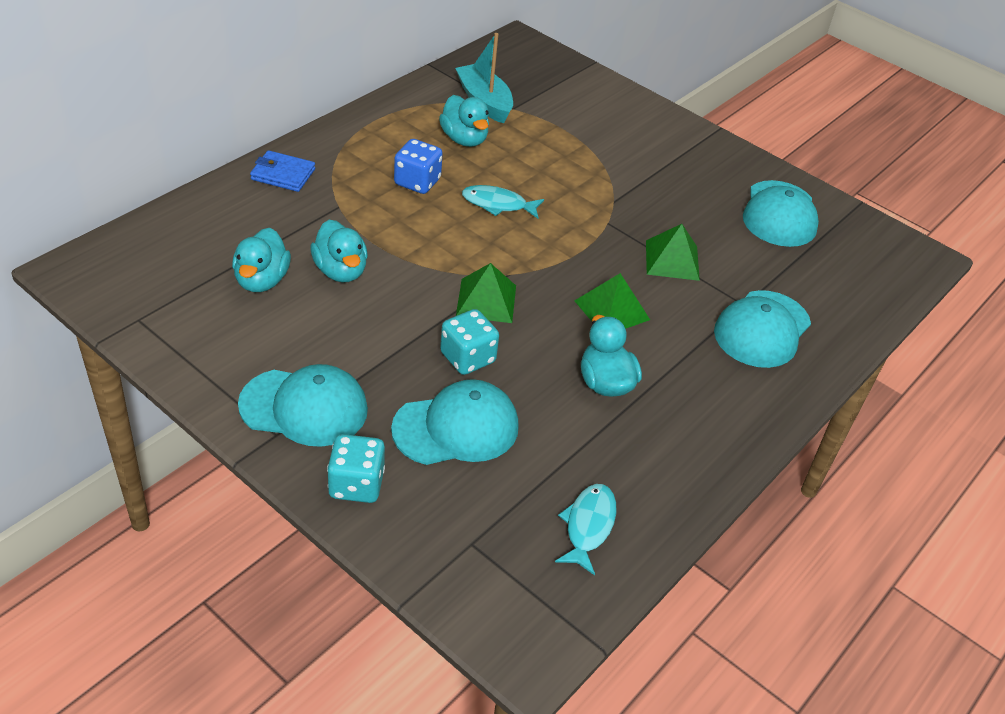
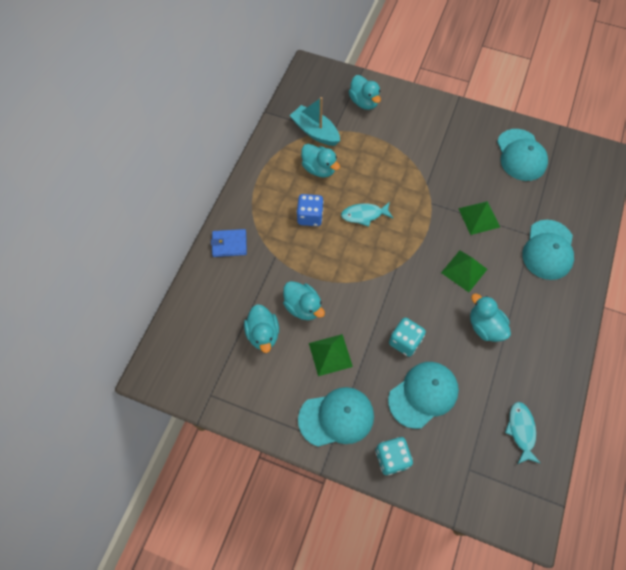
camera: 15 degrees left, 20 degrees up
(486, 300) = (394, 294): green pyramid -> green pyramid (330, 355)
(575, 93) = (364, 102): none -> turquoise duck

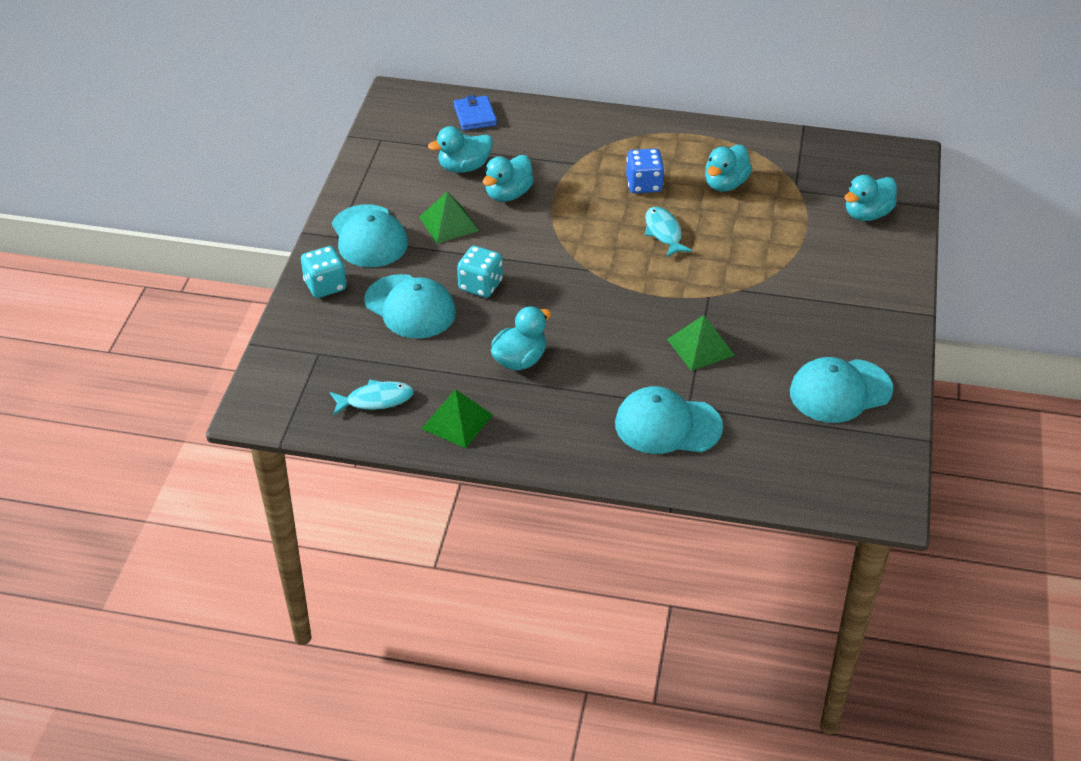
camera: 80 degrees right, 20 degrees down
(229, 244) = (580, 124): blue wallet -> blue wallet (475, 116)
(315, 132) = (789, 173): turquoise boat -> none
(464, 271) = (603, 335): green pyramid -> green pyramid (457, 421)

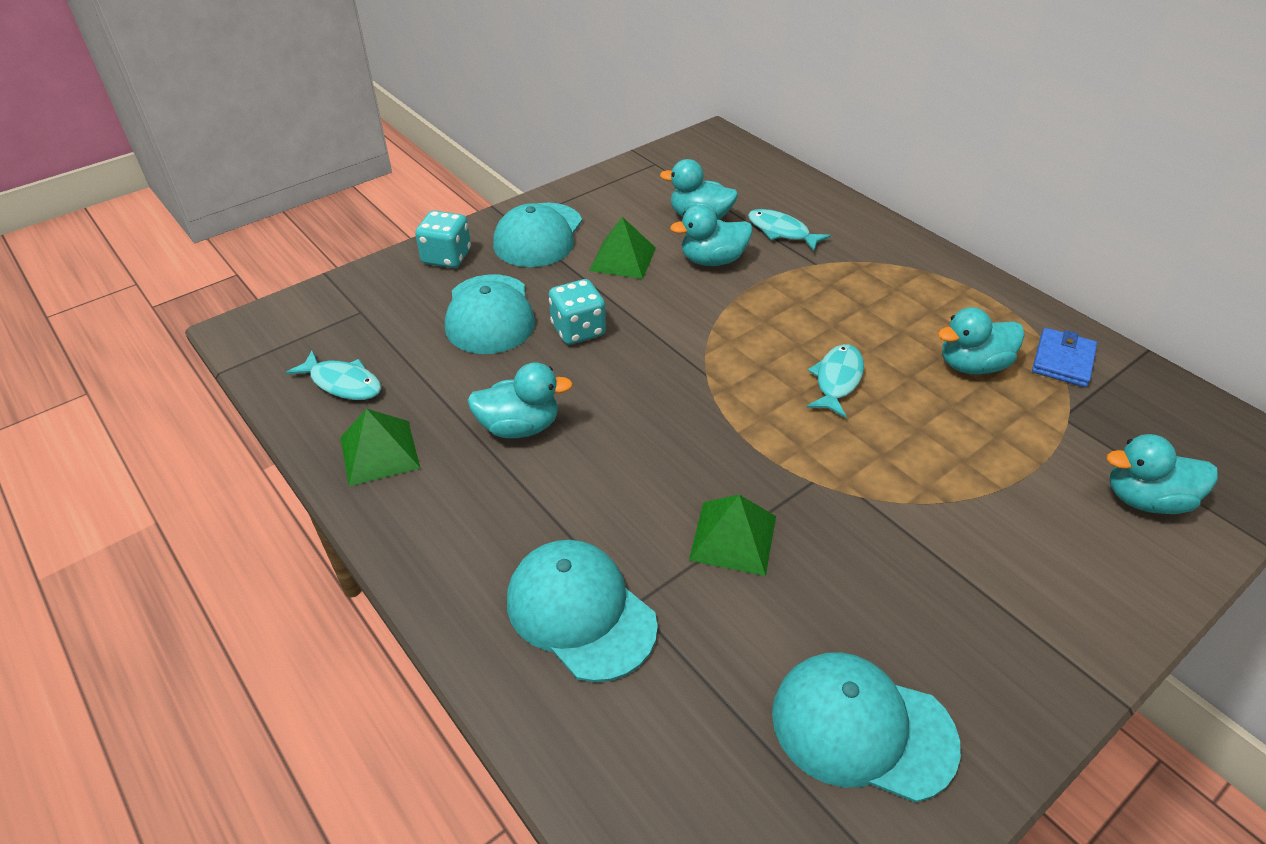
camera: 40 degrees right, 0 degrees up
(475, 116) = (765, 180): blue wallet -> blue wallet (1062, 361)
(528, 151) = (781, 232): none -> turquoise fish
(644, 185) = (870, 319): blue dice -> none

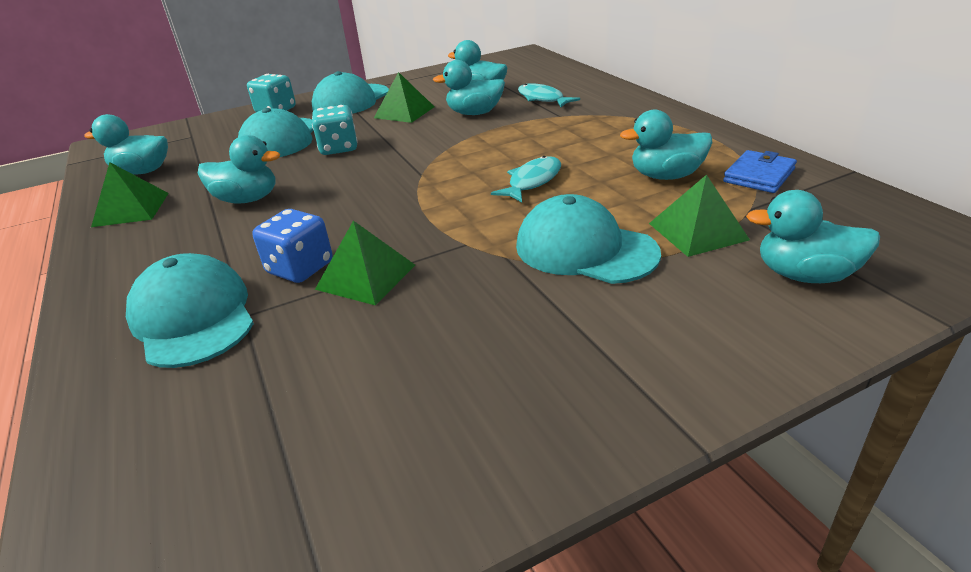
camera: 15 degrees right, 10 degrees down
(343, 383) = (143, 171): turquoise fish -> turquoise duck
(654, 531) = (300, 268): none -> blue dice
(862, 728) = (385, 434): turquoise cap -> turquoise cap (585, 249)
(1033, 447) = (698, 231): none -> green pyramid

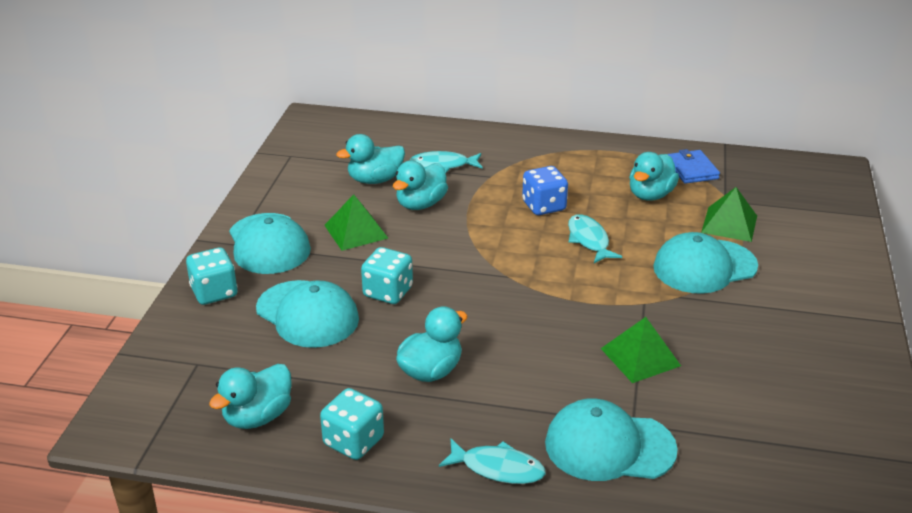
camera: 55 degrees left, 0 degrees up
(125, 275) = (497, 468): none -> turquoise fish
(131, 209) = (353, 441): green pyramid -> turquoise dice
(300, 268) = (594, 380): blue dice -> blue dice (544, 206)
(804, 275) = (806, 222): turquoise duck -> none

